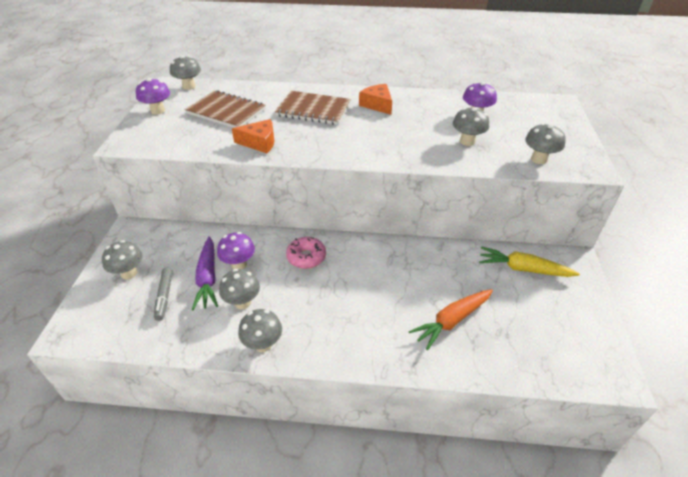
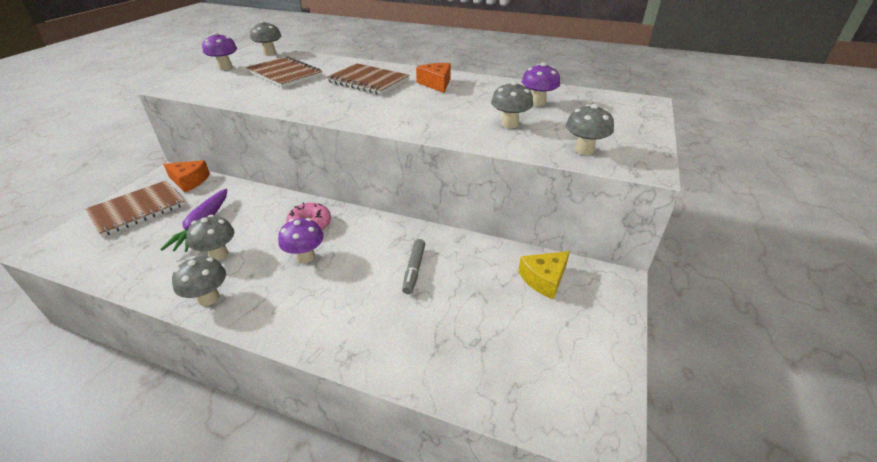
camera: 15 degrees right, 5 degrees down
(129, 273) = (137, 209): grey mushroom -> brown notebook
(164, 296) = (152, 235): grey marker -> grey marker (414, 270)
(239, 264) = (240, 219): purple mushroom -> purple mushroom (305, 256)
(259, 143) = (292, 100): orange cheese -> orange cheese (189, 181)
(452, 321) = (425, 318): orange carrot -> none
(523, 269) = (544, 279): yellow carrot -> yellow cheese

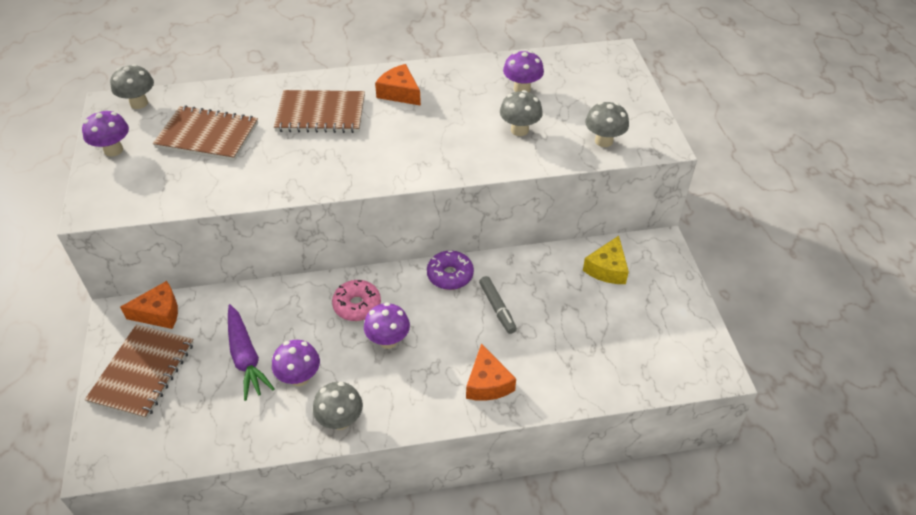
camera: 30 degrees left, 10 degrees up
(218, 254) = (299, 377): grey mushroom -> purple mushroom
(348, 326) = (487, 383): none -> orange cheese
(398, 231) = (450, 275): none -> purple donut

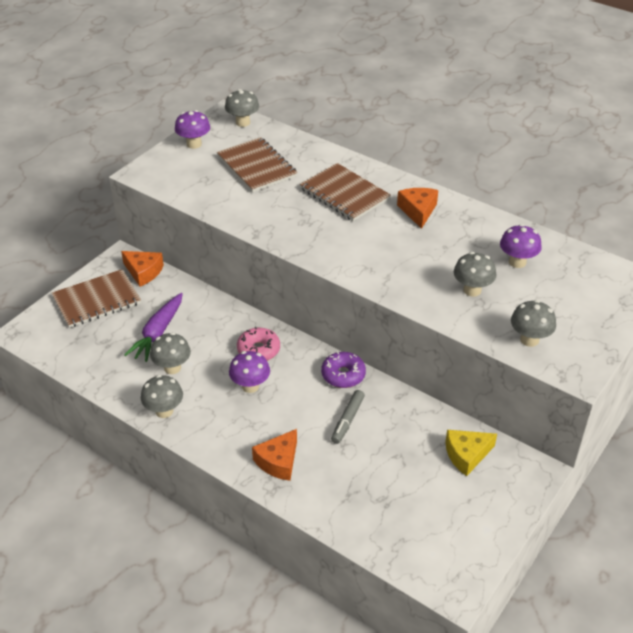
camera: 45 degrees right, 5 degrees down
(299, 377) = (172, 368): purple mushroom -> grey mushroom

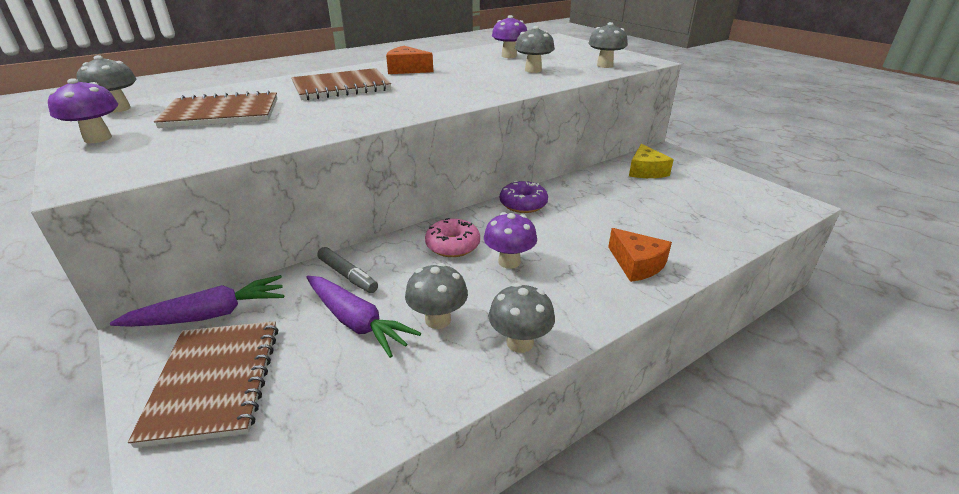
camera: 70 degrees left, 10 degrees down
(143, 272) = (210, 315): orange cheese -> purple carrot
(347, 420) = (587, 213): grey marker -> grey marker (347, 275)

